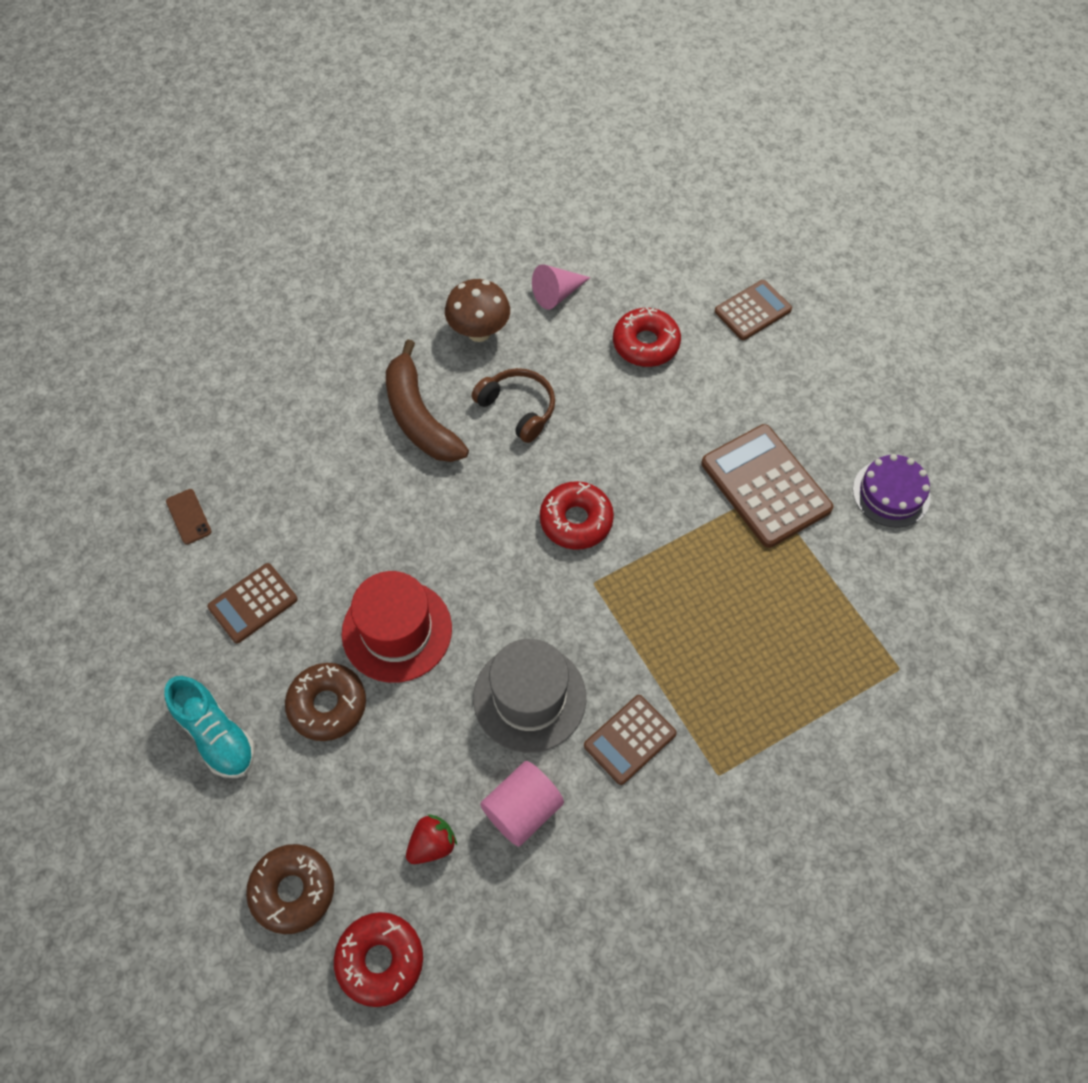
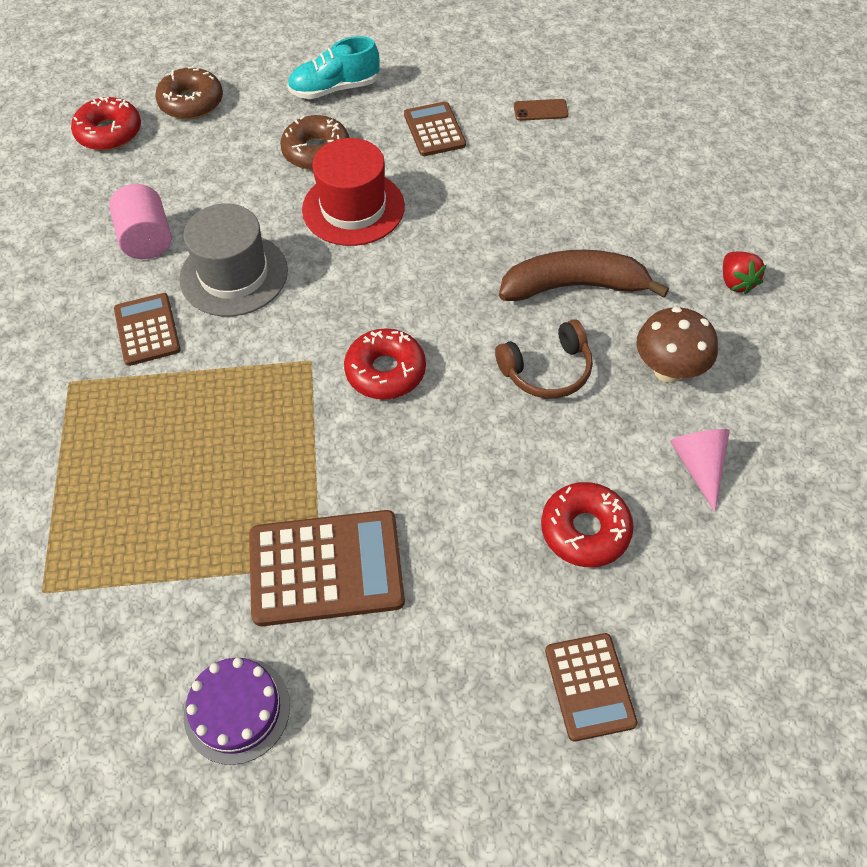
camera: 115 degrees right, 5 degrees down
(432, 844) = (164, 180): red strawberry -> red strawberry (736, 282)

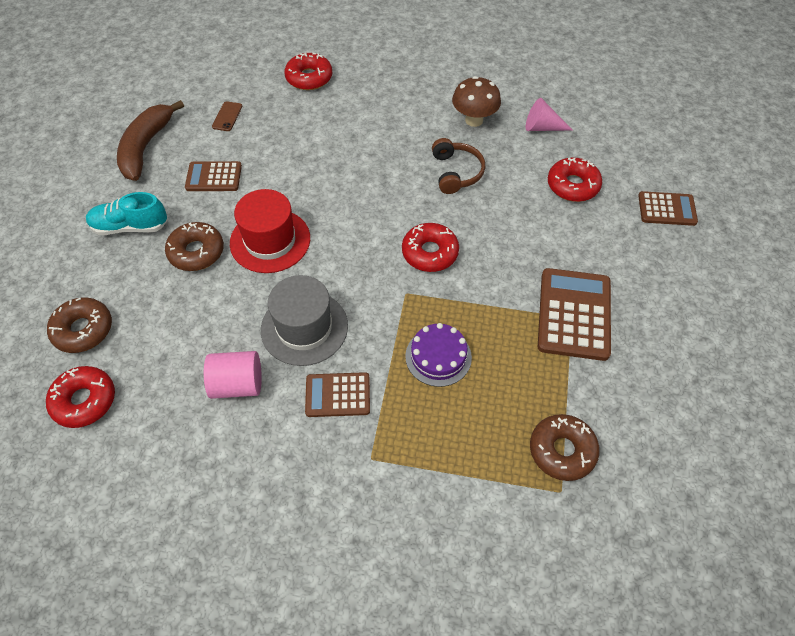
camera: 75 degrees left, 0 degrees up
(100, 584) = (562, 450): none -> brown donut
(237, 710) = (663, 378): purple cake -> purple cake (438, 356)
(335, 89) = (130, 227): turquoise shoe -> turquoise shoe turned 90 degrees clockwise
(574, 286) = (395, 142): brown banana -> brown banana (146, 147)
(655, 164) = (309, 78): none -> red donut
(736, 282) = (420, 73): red strawberry -> none

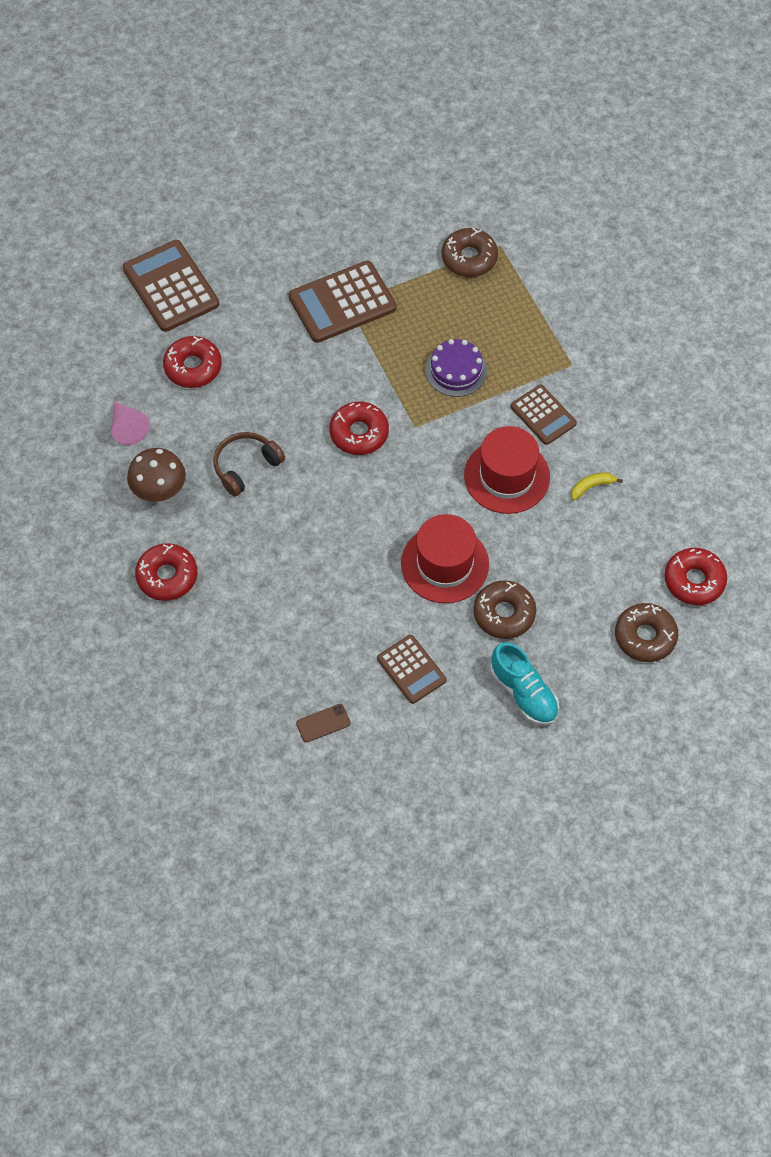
camera: 125 degrees left, 5 degrees up
(146, 147) = (424, 766): brown banana -> none
(237, 384) = (592, 487): pink cylinder -> yellow banana
(304, 327) = (506, 476): grey hat -> red hat
(309, 78) = (205, 687): red donut -> red donut (167, 576)
(667, 209) = (171, 287): brown calculator -> brown calculator, size x1.64

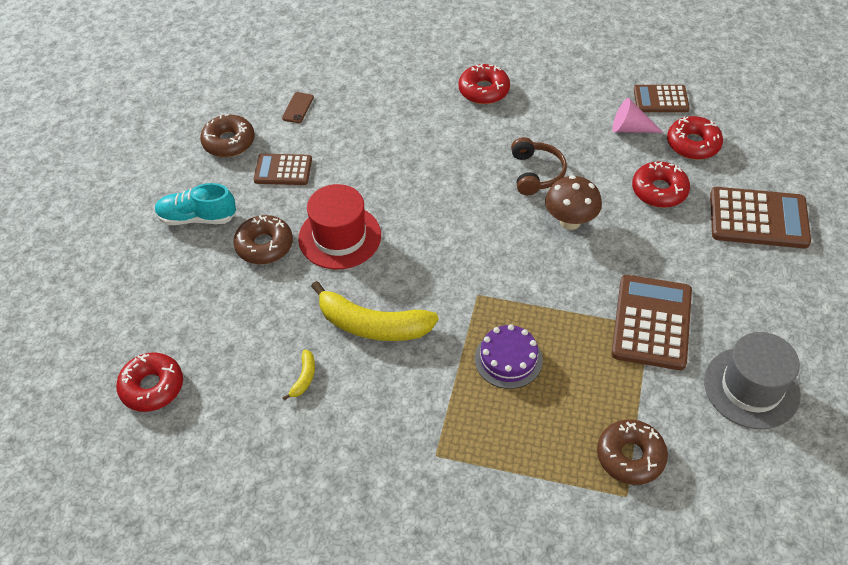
camera: 130 degrees right, 10 degrees down
(159, 491) = (557, 119): brown mushroom -> brown mushroom (570, 221)
(350, 220) = (751, 388): none -> grey hat
(359, 433) = (504, 255): red donut -> red donut (693, 144)
(506, 476) = (372, 325): red hat -> yellow banana
(543, 415) = (404, 392): brown calculator -> brown calculator (660, 99)
(645, 636) = (150, 318): brown donut -> brown donut (229, 142)

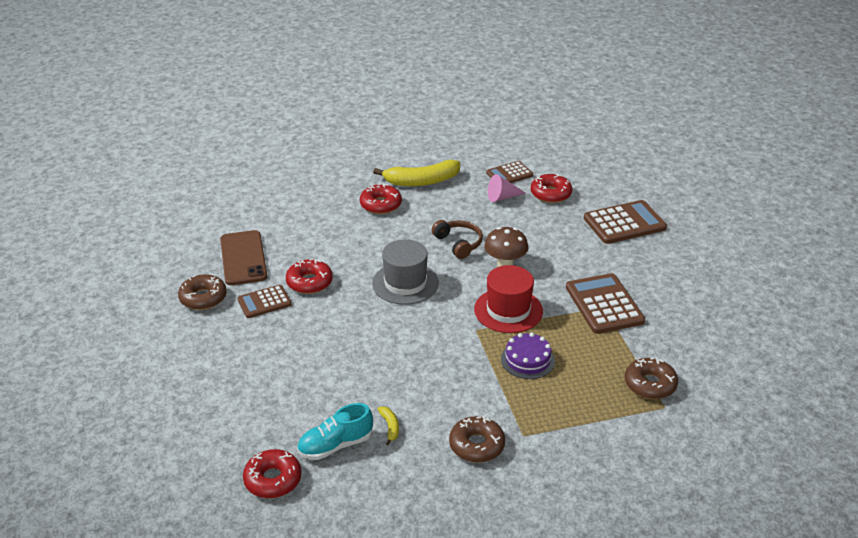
camera: 30 degrees left, 15 degrees down
(197, 218) = (218, 356): turquoise shoe -> turquoise shoe (335, 445)
(264, 245) = (289, 355): brown donut -> brown donut (476, 445)
(298, 108) = (243, 258): brown phone -> brown phone, size x2.27
(339, 237) = (345, 329): red hat -> red hat (508, 310)
(372, 325) = (415, 375): yellow banana -> yellow banana (421, 181)
(659, 190) = (550, 227): red donut -> red donut (309, 282)
(751, 388) = (692, 318): grey hat -> grey hat (405, 283)

